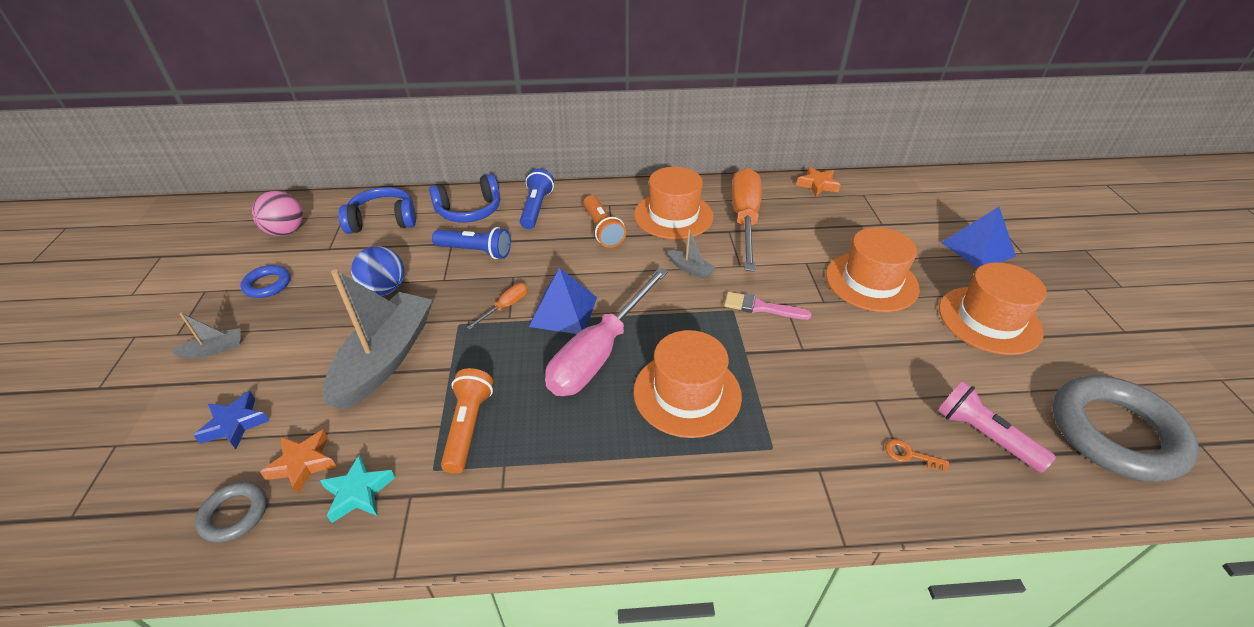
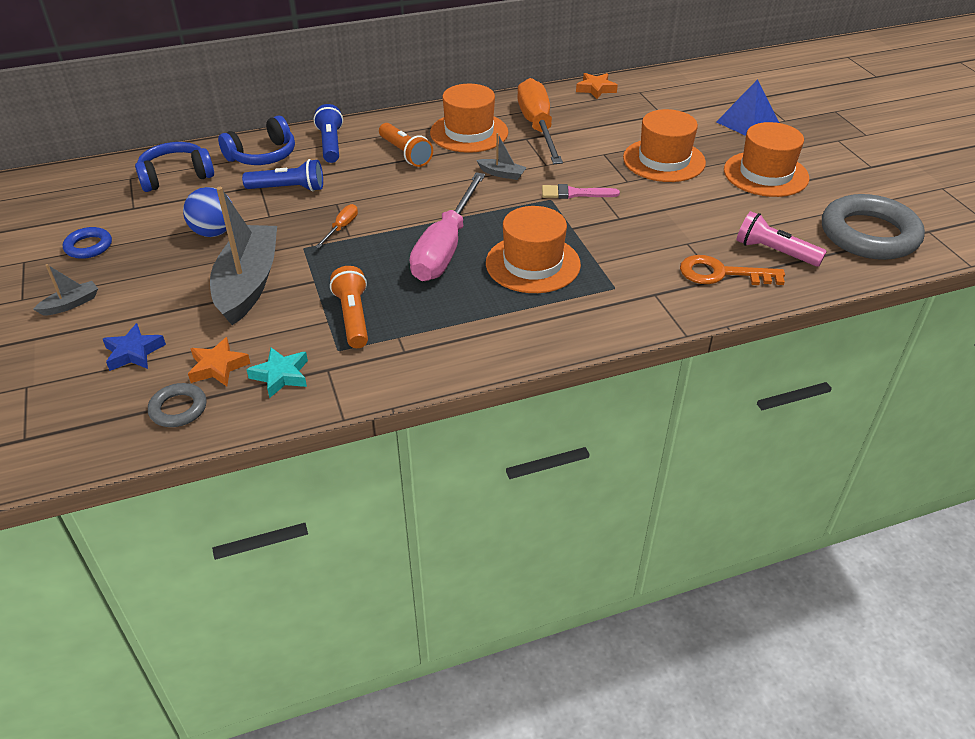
camera: 15 degrees left, 0 degrees up
(286, 231) = (75, 200): pink ball -> none
(563, 311) = (398, 223): blue pyramid -> none
(910, 455) = (721, 273): orange key -> orange key, size x2.09

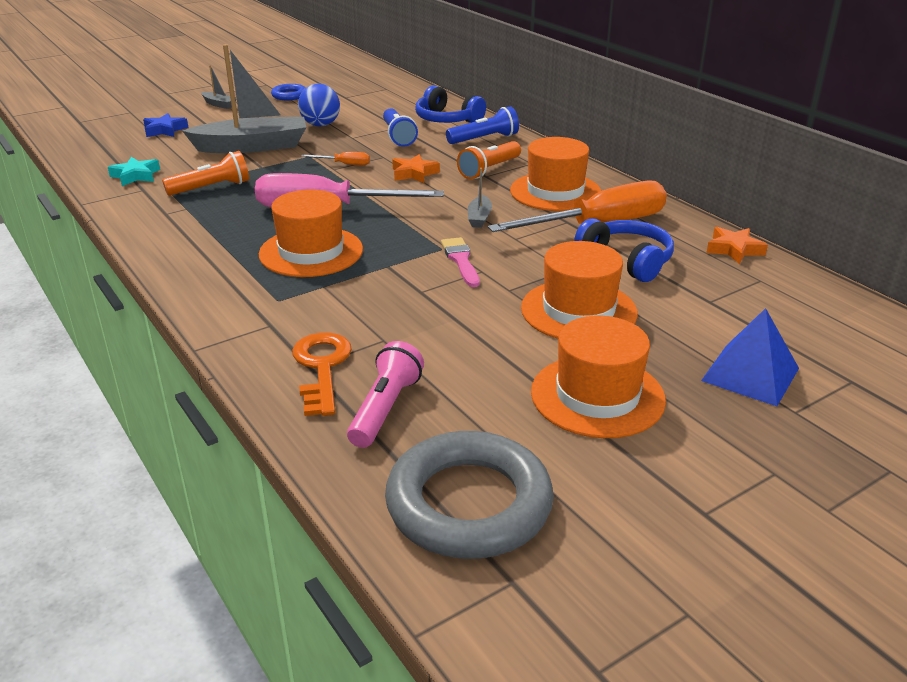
camera: 75 degrees right, 10 degrees down
(176, 176) = (396, 100): blue headphones -> blue headphones (626, 260)
(178, 409) = (101, 153): grey ring -> none
(218, 367) = (147, 155): orange star -> orange star (414, 173)

